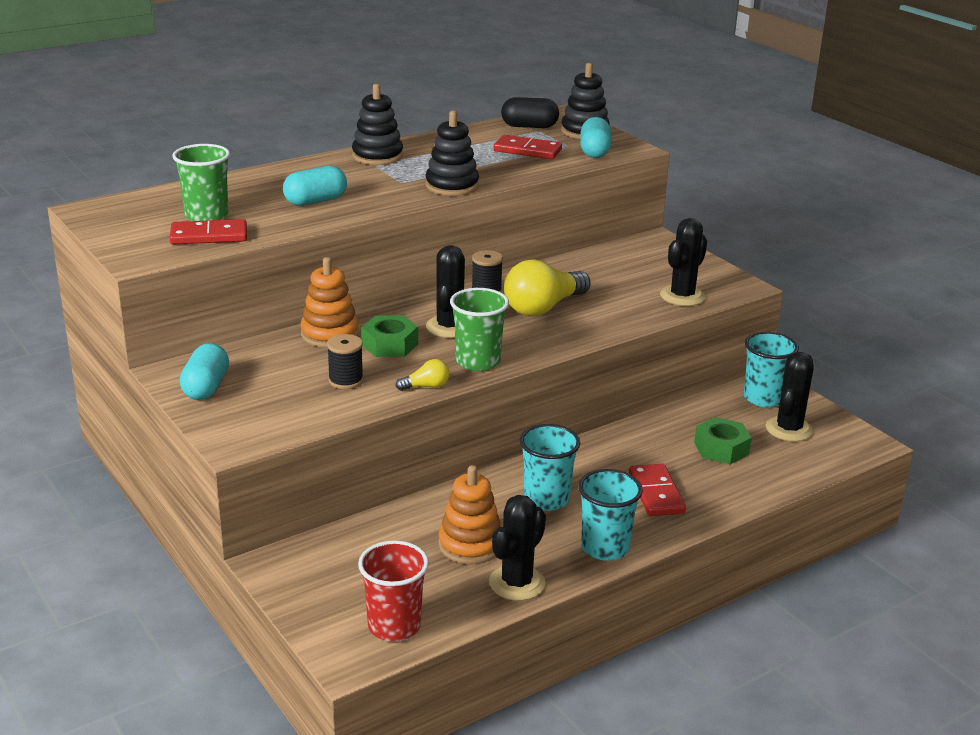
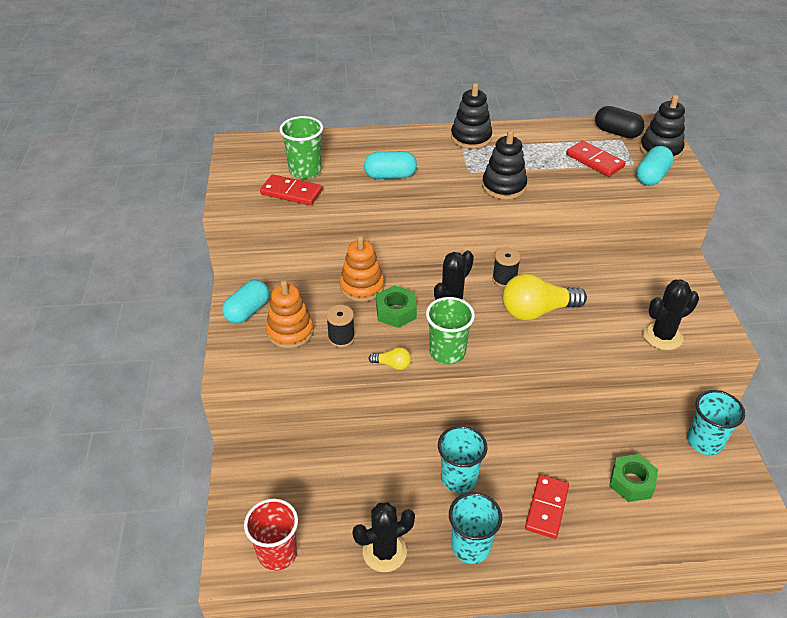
camera: 30 degrees right, 15 degrees up
(470, 545) = (376, 500): orange stacking toy -> orange stacking toy (290, 331)
(788, 429) = (705, 484): black cactus -> none

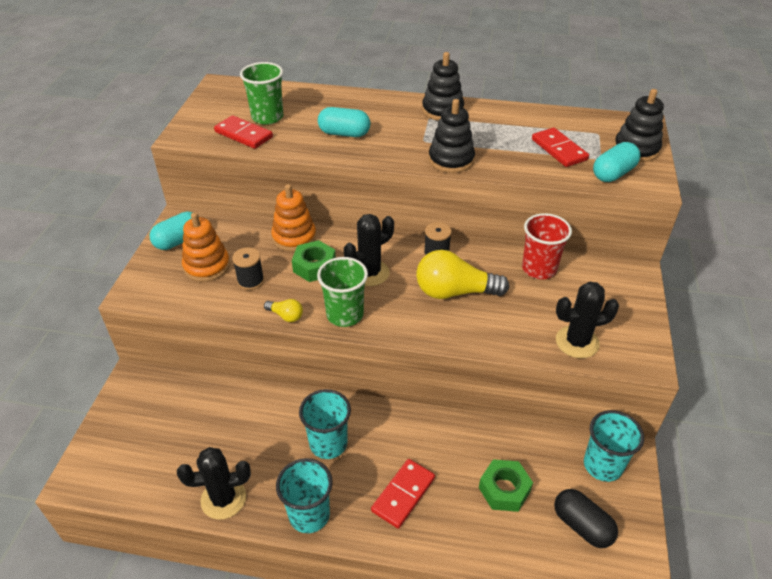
camera: 15 degrees right, 0 degrees up
(277, 553) = (125, 474): red cup -> red cup (539, 269)
(617, 133) = (597, 126): black capsule -> black capsule (582, 525)

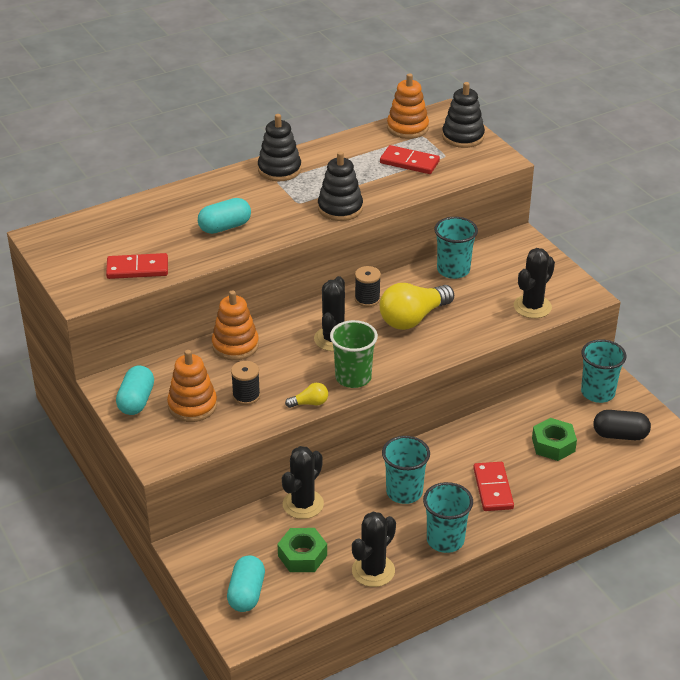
camera: 40 degrees left, 5 degrees down
(245, 399) = (303, 504): none -> black cactus
(267, 117) = (135, 244): green cup -> none
(314, 266) = (283, 358): green nut -> green nut (302, 555)
(539, 269) = (453, 270): red cup -> turquoise cup
(592, 122) = (407, 128): none -> orange stacking toy
(613, 174) = (468, 164): turquoise capsule -> turquoise capsule (246, 594)

